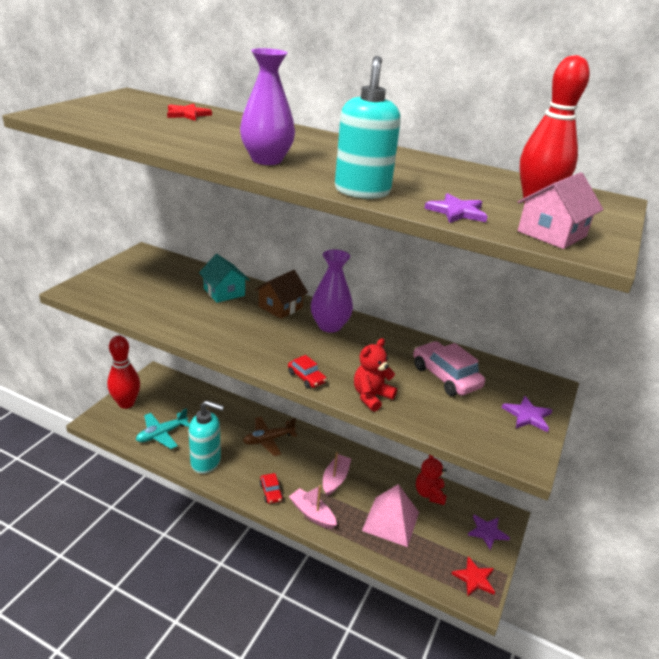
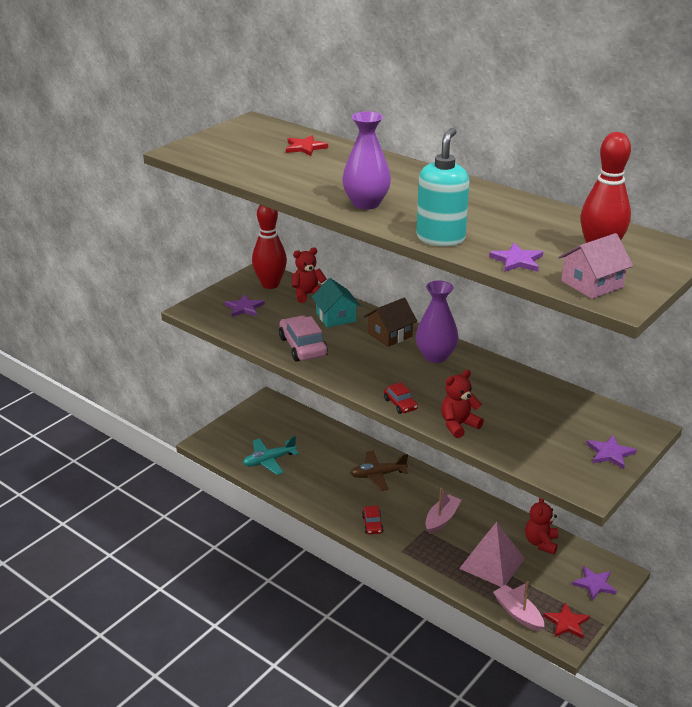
camera: 15 degrees right, 0 degrees up
(126, 403) = (235, 428): red bowling pin -> red bowling pin (270, 284)
(129, 286) = (244, 308): none -> purple star
(193, 272) = (307, 295): none -> red teddy bear
(206, 462) = (311, 491): turquoise soap dispenser -> none
(312, 514) = (411, 548): pink boat -> pink boat (518, 613)
(445, 377) = (539, 412): pink car -> pink car (303, 347)

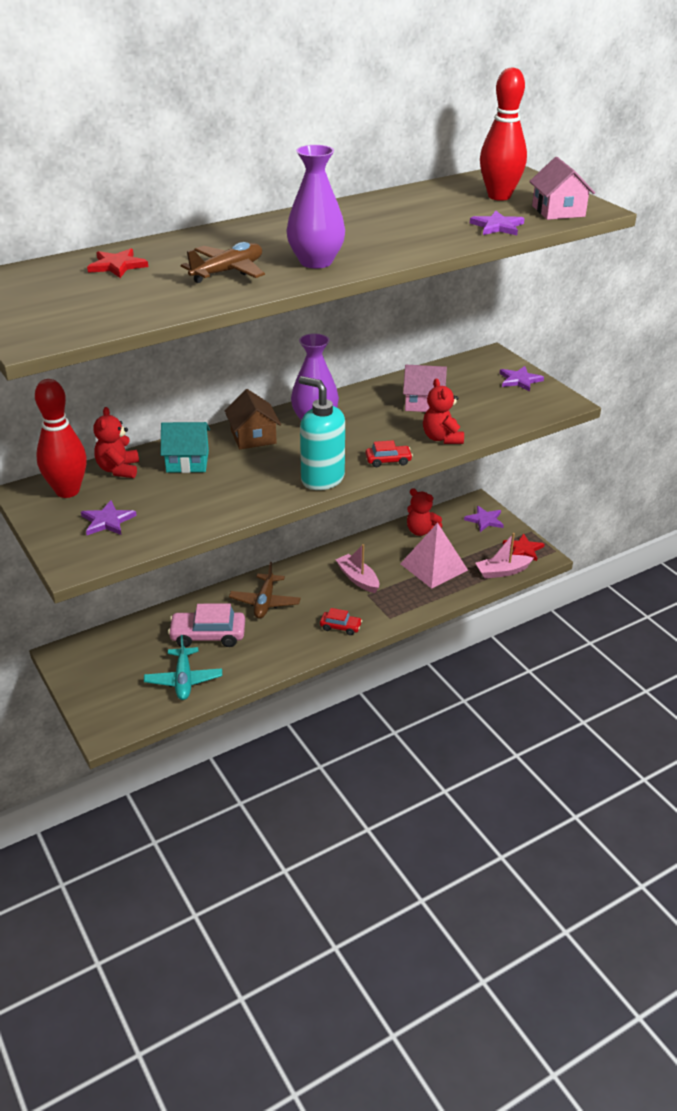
camera: 70 degrees left, 5 degrees up
(303, 347) = (234, 496): pink car -> pink car (208, 635)
(322, 180) = (228, 272): none -> brown plane
(440, 238) = (429, 245): turquoise soap dispenser -> turquoise soap dispenser (322, 479)
(513, 404) = (423, 403): none -> pink house

